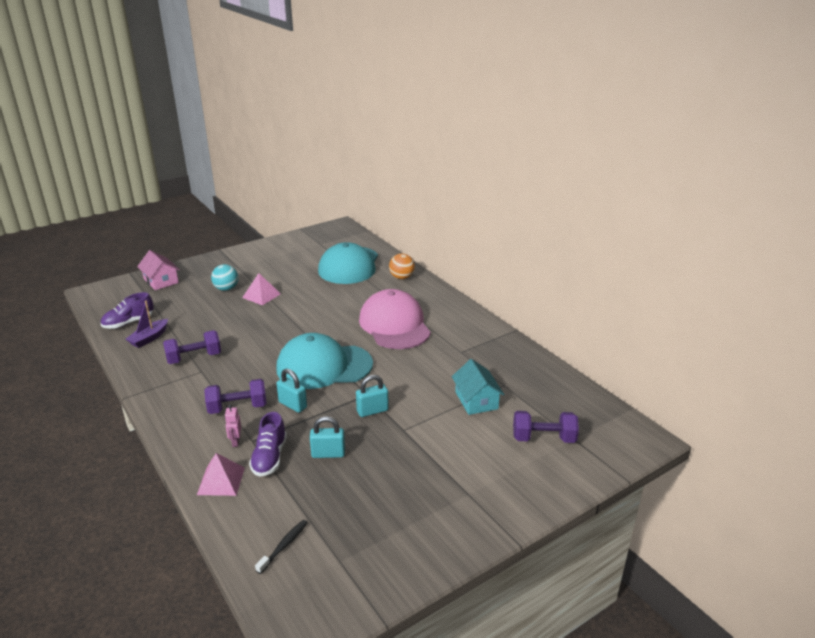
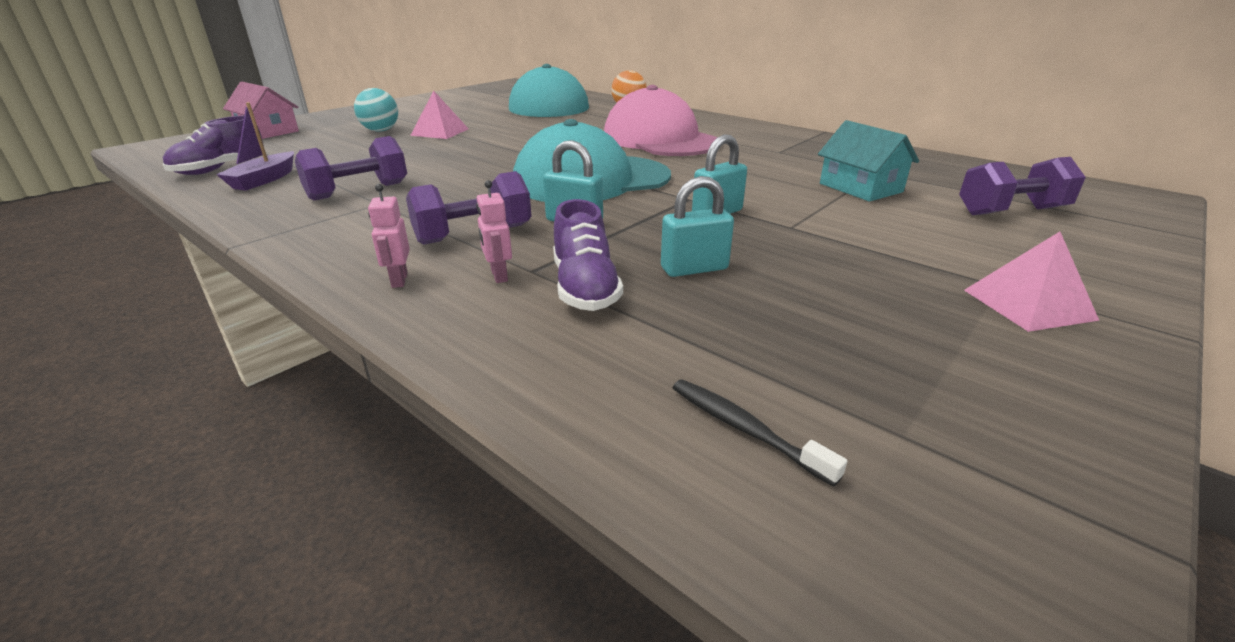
camera: 15 degrees left, 0 degrees up
(191, 437) = (399, 280): none -> pink robot
(221, 481) = (504, 336): pink pyramid -> pink pyramid (1028, 304)
(284, 546) = (744, 429): black toothbrush -> black toothbrush turned 60 degrees counterclockwise

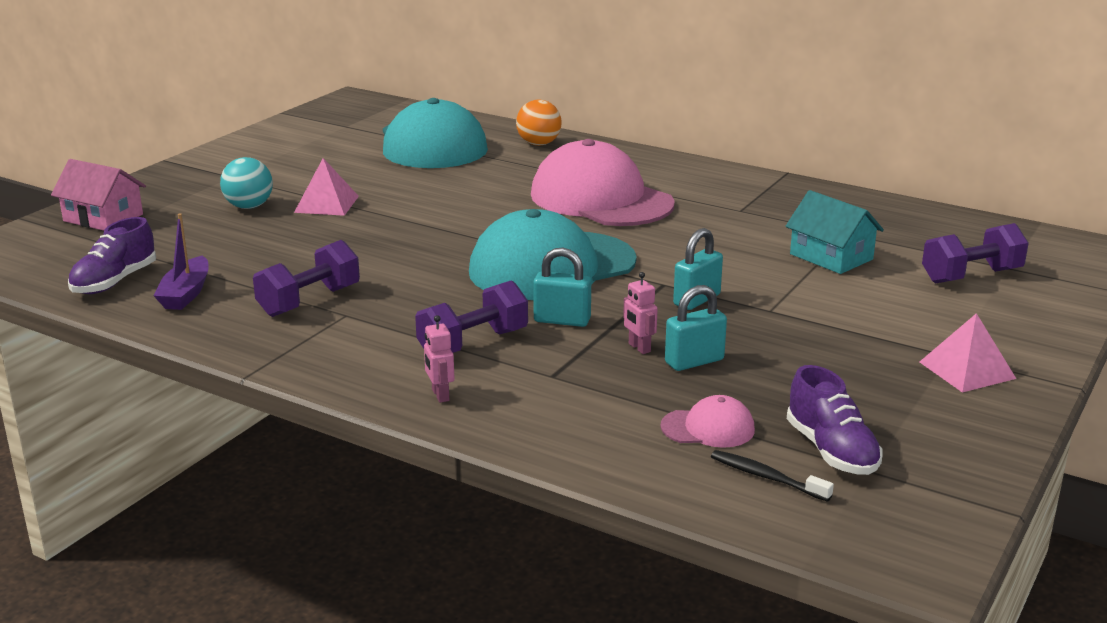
camera: 10 degrees left, 5 degrees down
(498, 276) = (526, 383): pink robot -> pink robot (639, 348)
(585, 288) = (608, 387): purple shoe -> purple shoe (831, 451)
(684, 347) = (708, 428): none -> pink cap

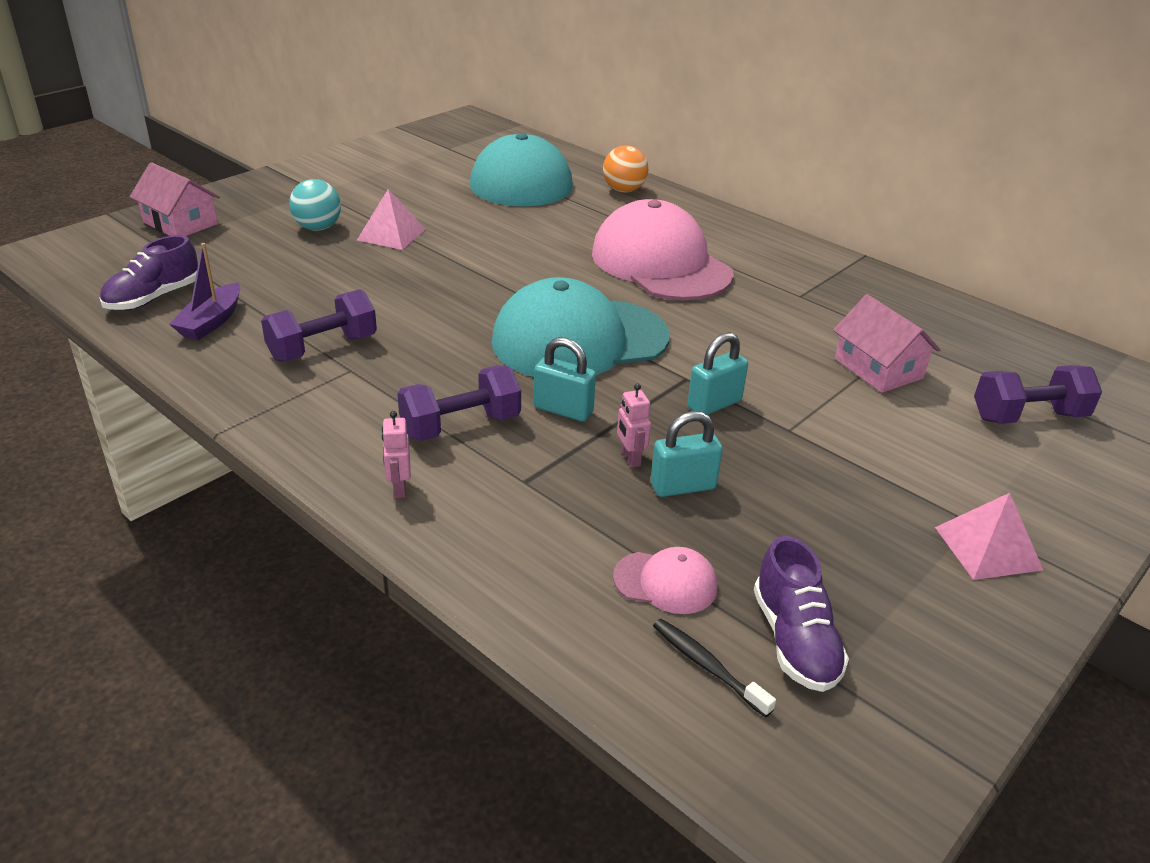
camera: 10 degrees right, 10 degrees up
(831, 257) = (878, 368): turquoise house -> pink house

